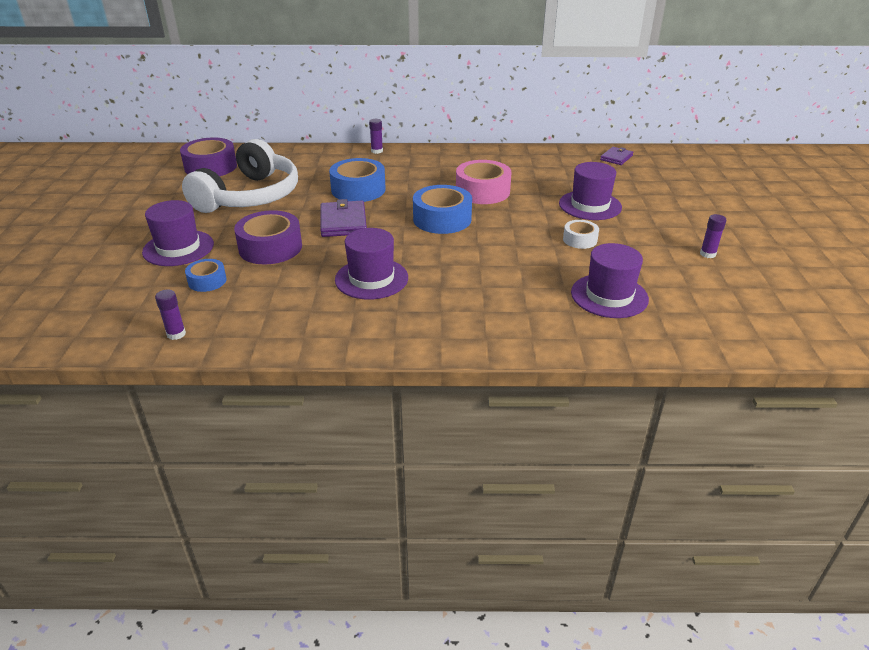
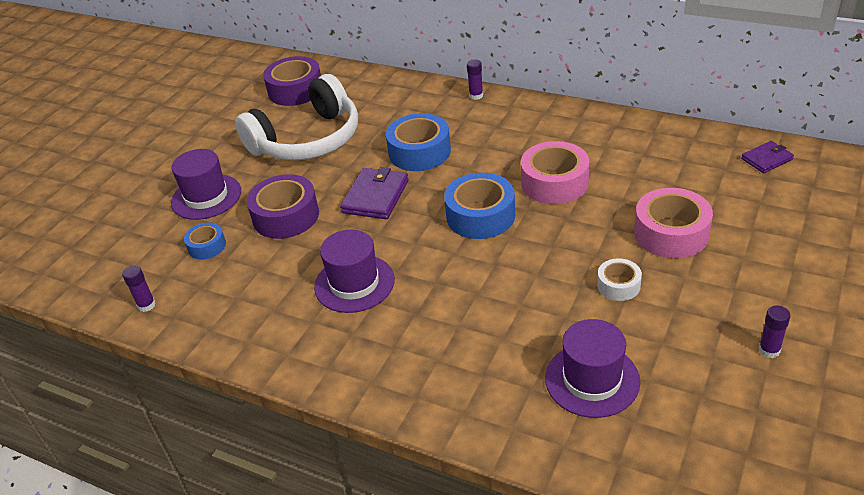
camera: 30 degrees right, 5 degrees up
(590, 205) = (671, 233): purple hat -> pink tape

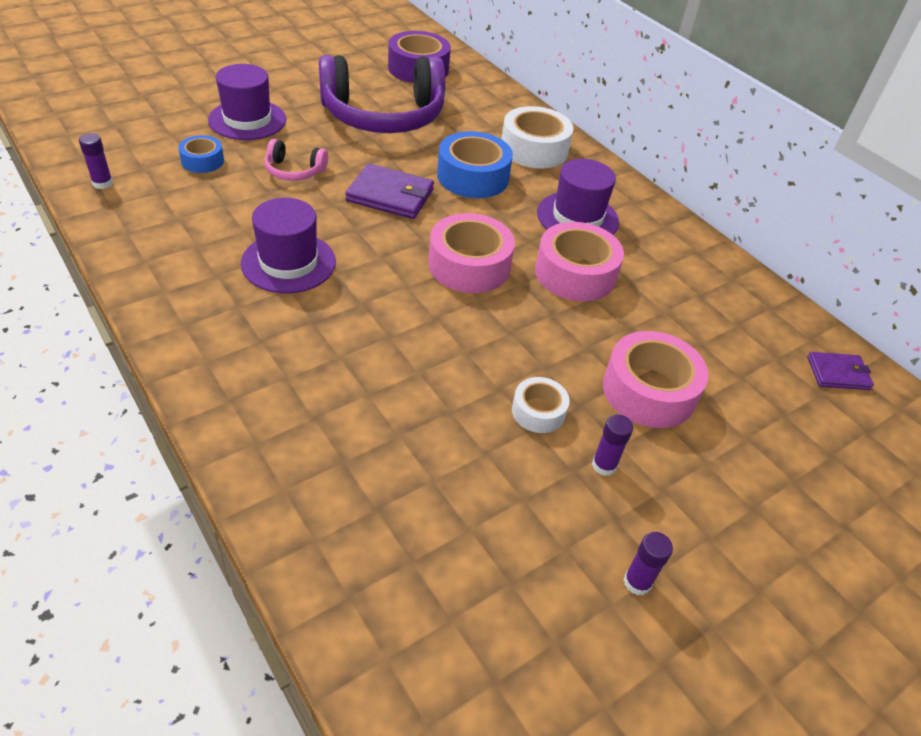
camera: 20 degrees right, 5 degrees up
(286, 216) = (294, 171): purple tape -> pink headphones
(307, 140) = (383, 116): white headphones -> purple headphones
(375, 196) = (390, 195): purple wallet -> purple wallet turned 60 degrees clockwise
(441, 109) = (534, 149): none -> white tape
(476, 96) = (580, 153): purple glue stick -> purple glue stick (604, 465)
(480, 216) = (469, 265): blue tape -> pink tape
(592, 380) = (412, 491): purple hat -> purple hat (577, 217)

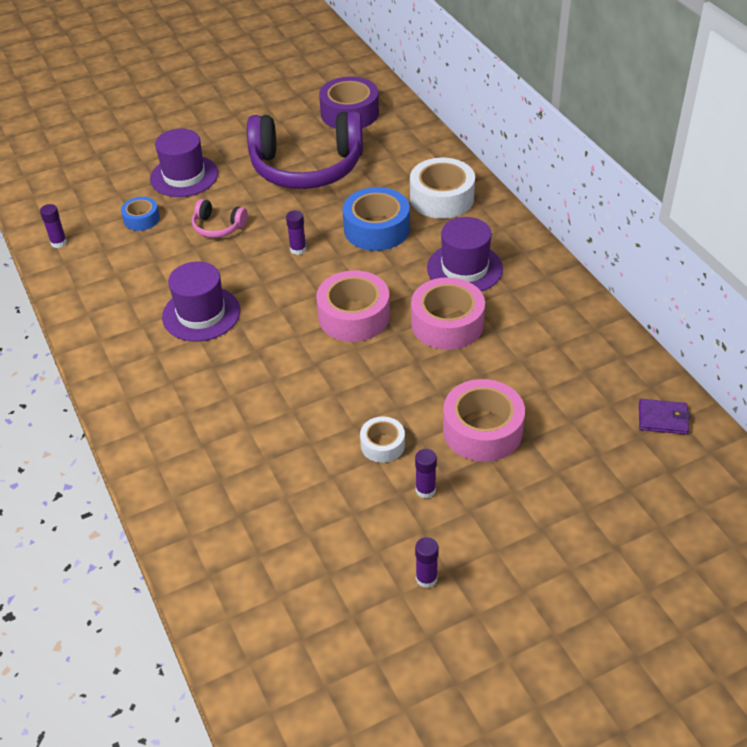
camera: 15 degrees right, 0 degrees up
(390, 195) = (298, 249): purple wallet -> purple glue stick

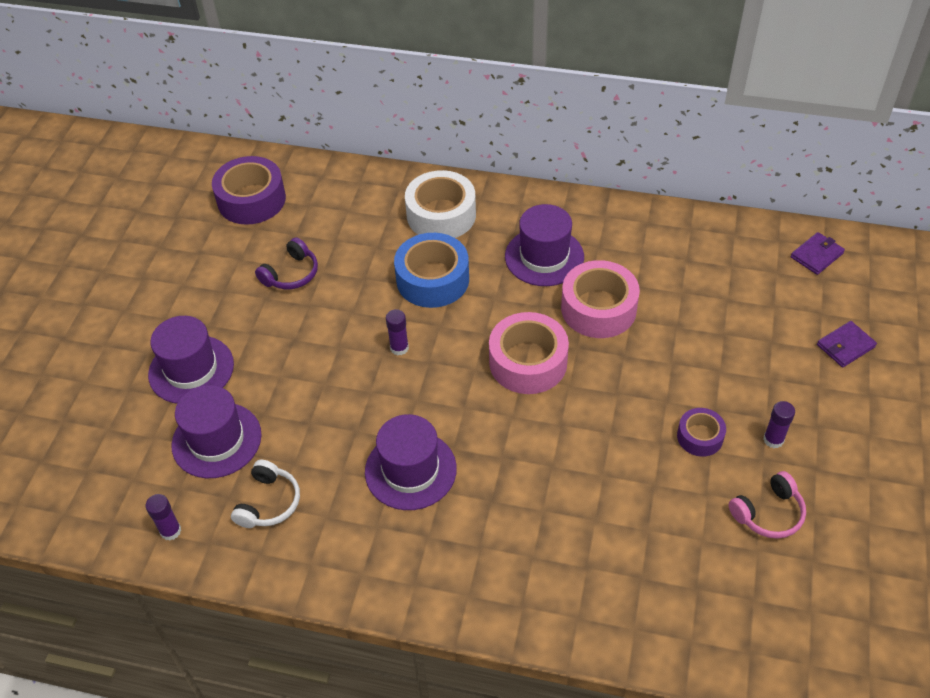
camera: 50 degrees left, 5 degrees up
(116, 268) = (269, 502): none -> white headphones
(141, 219) = (216, 440): blue tape -> purple hat
(218, 227) = (300, 387): pink headphones -> pink headphones (768, 513)
(306, 167) = (291, 274): purple headphones -> purple headphones, size x0.43
(382, 445) = (700, 437): white tape -> purple tape
(426, 578) = (866, 497): purple glue stick -> none
(482, 430) = (739, 363): pink tape -> none
(578, 487) = (845, 346): none -> purple wallet

